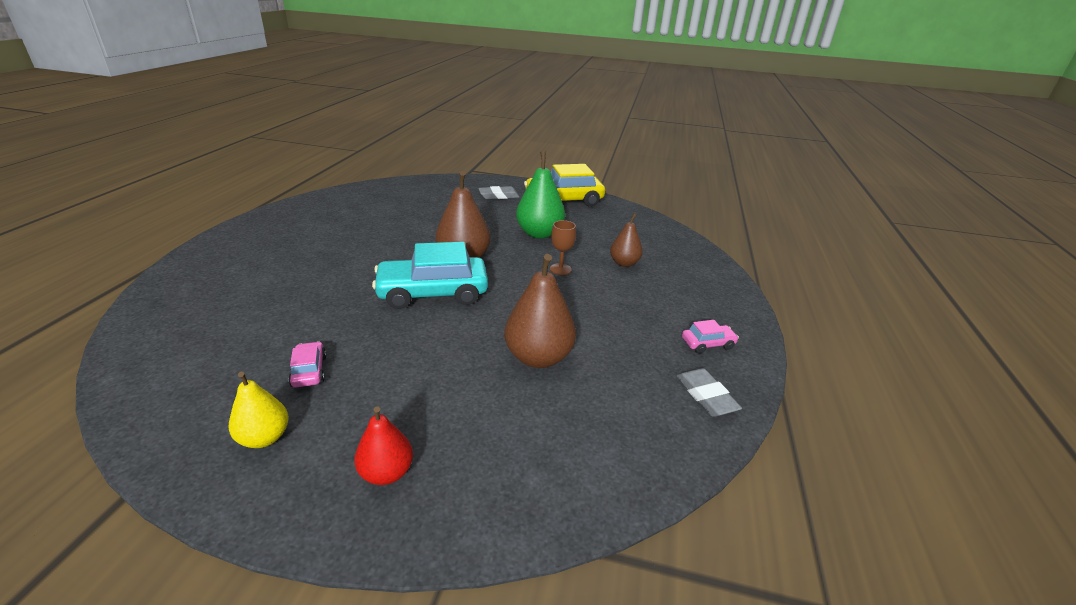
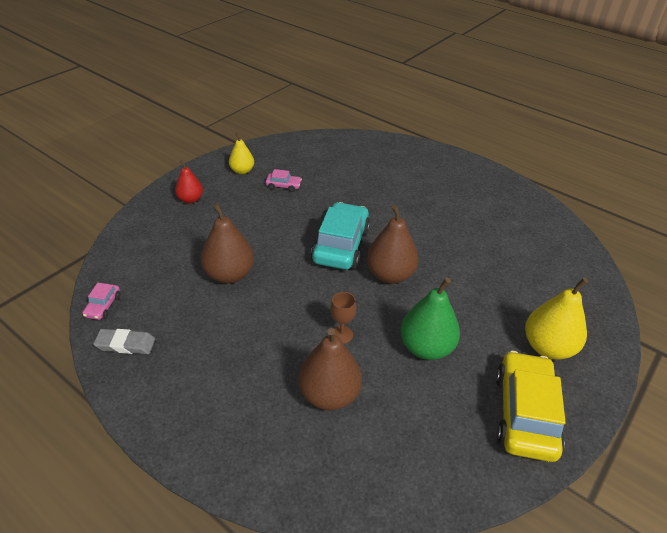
camera: 115 degrees right, 10 degrees up
(498, 196) = (548, 347): grey eraser -> yellow pear
(624, 263) = (329, 395): brown pear -> brown pear, size x1.66
(707, 344) = (169, 383): pink car -> pink car (103, 306)

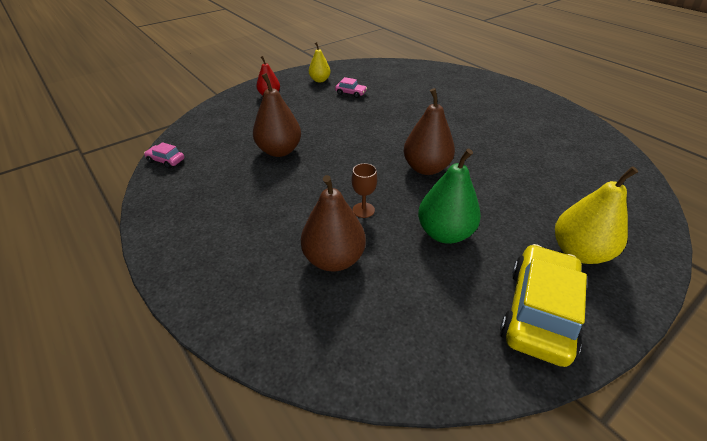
camera: 15 degrees right, 0 degrees up
(103, 306) = (166, 161): pink car -> pink car turned 90 degrees clockwise
(125, 344) = (170, 191): grey eraser -> none
(340, 245) = (386, 140): turquoise car -> none

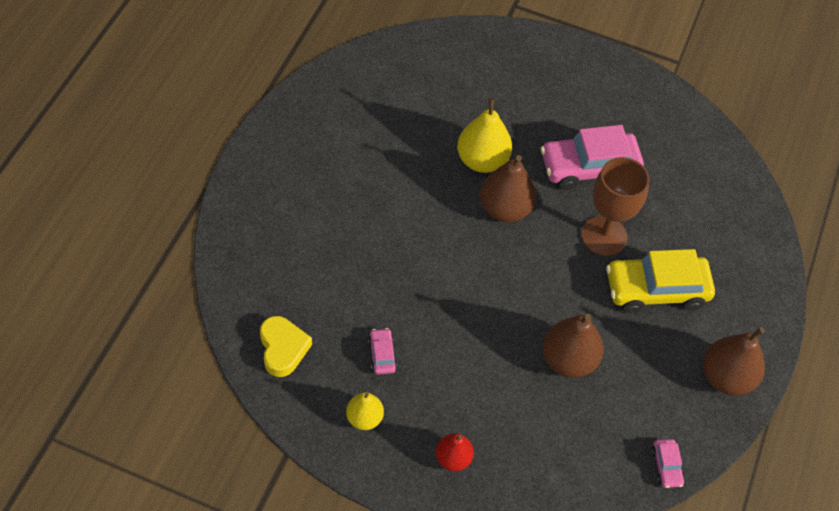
camera: 125 degrees left, 15 degrees up
(334, 259) = (673, 231): brown pear -> brown pear (726, 377)
(363, 210) = (604, 236): brown goblet -> brown goblet, size x2.05
(380, 71) = (283, 349): none -> yellow heart
(444, 233) = (589, 167): green pear -> pink car
(538, 312) = (626, 96): yellow car -> yellow car (656, 290)
(579, 252) = (547, 79): yellow pear -> yellow pear (482, 160)

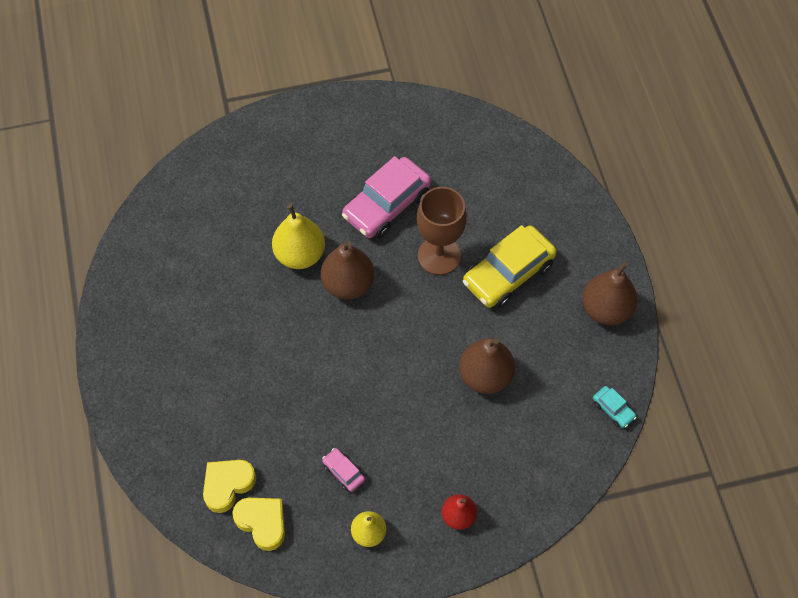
camera: 30 degrees left, 5 degrees up
(278, 300) = (227, 485): none -> yellow heart
(666, 466) = (613, 409): pink car -> turquoise car

